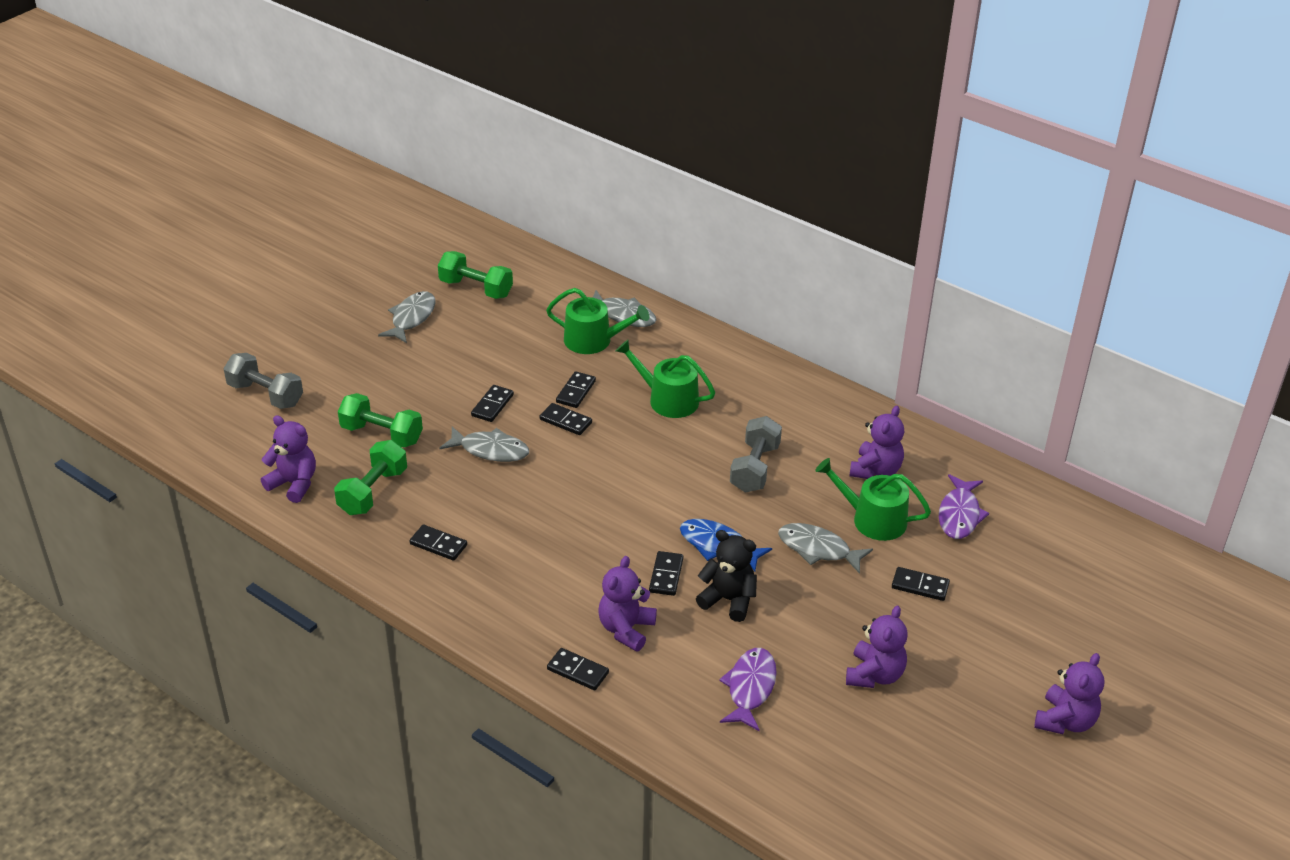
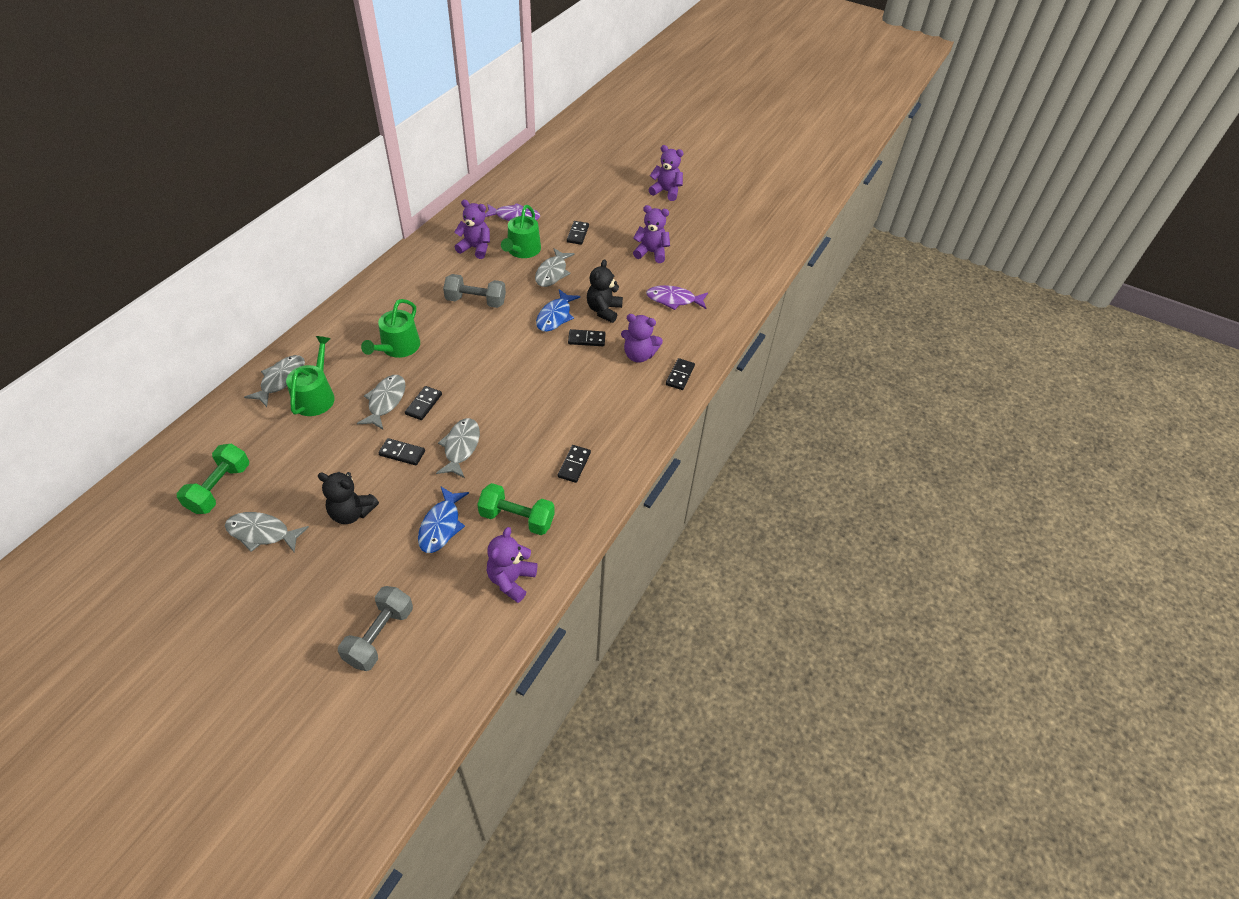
camera: 100 degrees left, 10 degrees up
(382, 434) = (441, 526): green dumbbell -> blue fish
(419, 372) = (352, 512): none -> black teddy bear
(576, 391) = (385, 401): black domino -> grey fish

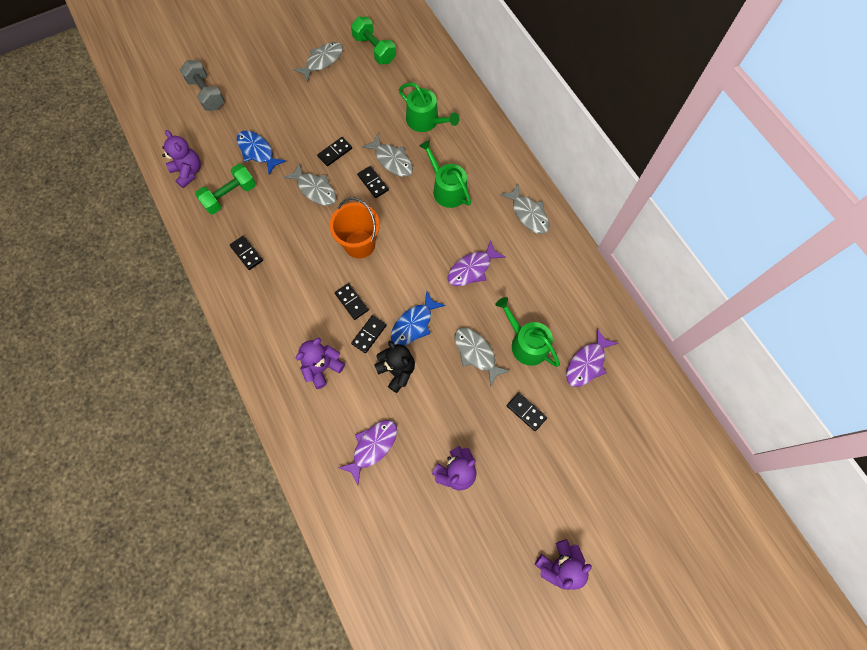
camera: 125 degrees right, 20 degrees up
(281, 380) = (456, 105): grey fish -> grey fish (528, 214)
(352, 512) = (304, 108): black teddy bear -> none
(475, 248) = (551, 302): purple teddy bear -> none
(476, 301) = (472, 269): grey dumbbell -> purple fish
(502, 383) = (359, 244): none -> orange bucket
(555, 316) = (414, 324): blue fish -> blue fish turned 105 degrees counterclockwise
(680, 375) = (277, 387): black domino -> black domino (352, 302)

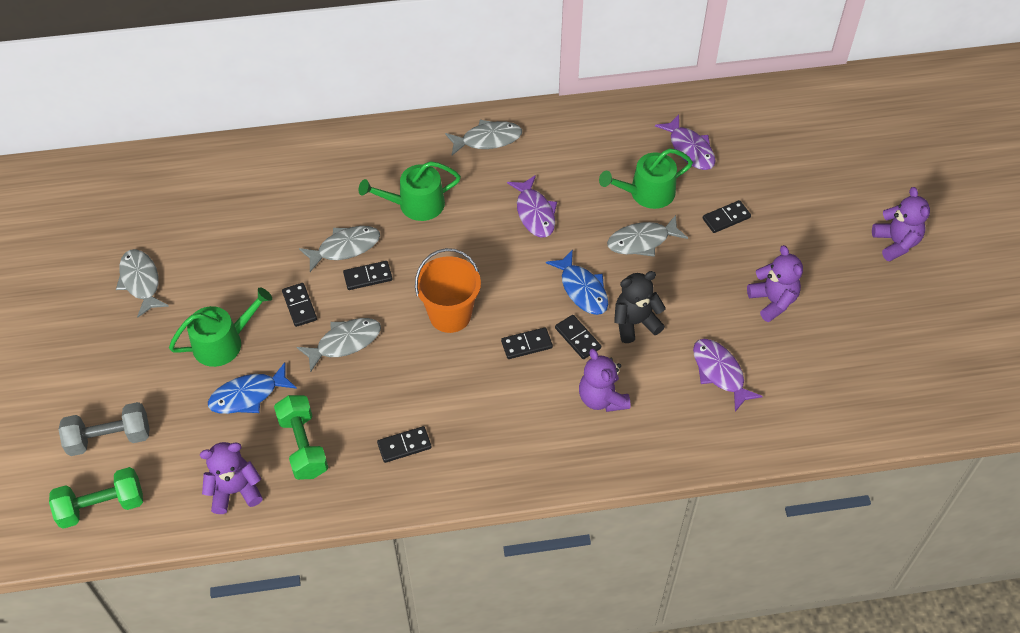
camera: 70 degrees left, 15 degrees down
(374, 49) = (159, 218): green dumbbell -> green dumbbell (102, 506)
(426, 121) = (305, 196): green watering can -> green watering can (223, 342)

